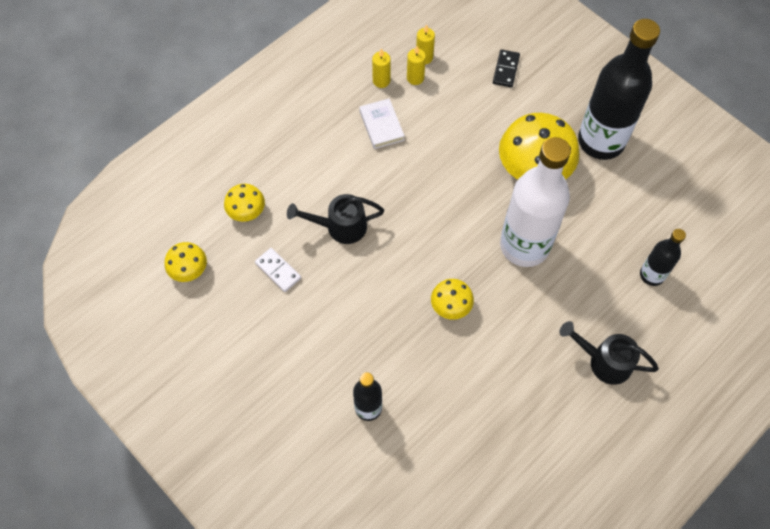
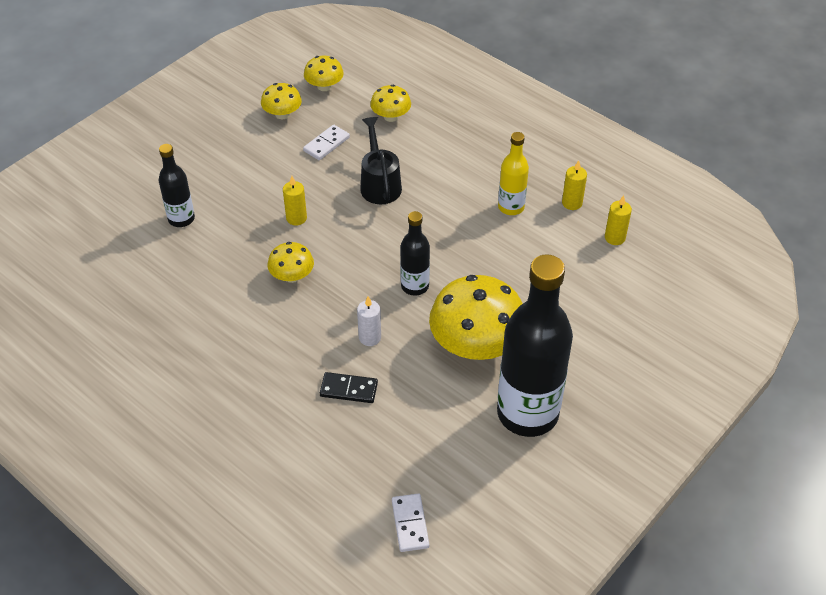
camera: 85 degrees right, 15 degrees down
(225, 311) = (282, 114): none -> yellow mushroom
(381, 126) = (511, 207): white book -> yellow bottle
(415, 78) = (583, 231): yellow candle -> yellow candle (296, 218)
(505, 70) = (616, 314): black domino -> black domino (349, 389)
(524, 246) = (370, 337): white bottle -> white candle
(604, 361) = (226, 413): black watering can -> none
(652, 275) = (339, 464): black bottle -> black bottle (415, 286)
(702, 228) = (410, 524): none -> white domino

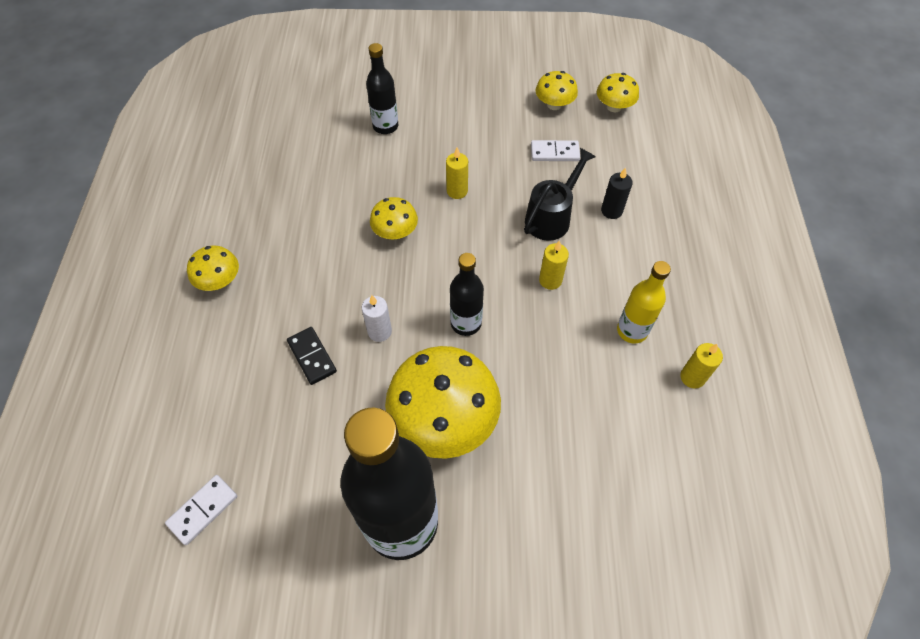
camera: 50 degrees right, 10 degrees up
(391, 116) = (634, 170): yellow mushroom -> yellow mushroom (219, 280)
(410, 151) = (611, 211): none -> black candle
(614, 238) = (690, 447): yellow candle -> yellow candle (550, 280)

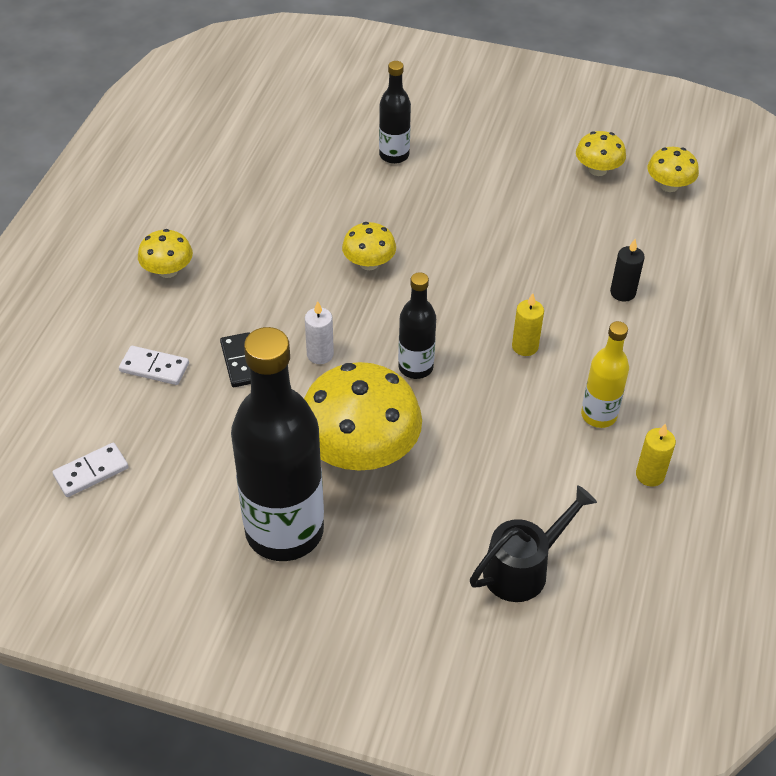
camera: 15 degrees right, 10 degrees down
(457, 191) = (452, 237): yellow candle -> none
(551, 217) = (550, 284): black watering can -> black watering can (523, 568)
(554, 152) = (579, 220): white domino -> white domino (154, 367)

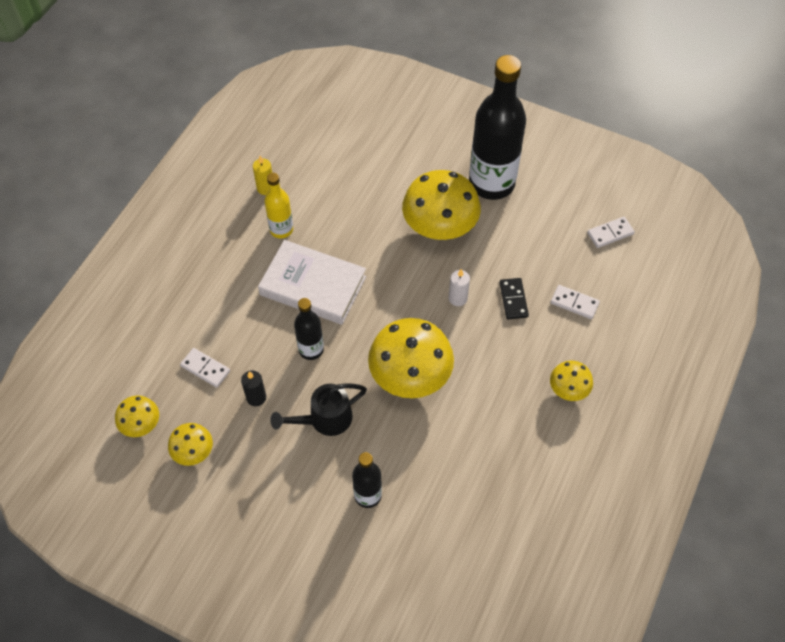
camera: 170 degrees left, 10 degrees up
(369, 263) = (410, 375): yellow mushroom -> yellow mushroom, size x1.97
(415, 367) = (393, 280): black bottle -> black bottle (311, 349)
(523, 568) = (358, 147): black watering can -> black watering can (324, 419)
(525, 346) = (313, 286): yellow candle -> white book
(622, 292) = (226, 321): black candle -> black candle (256, 397)
(623, 242) = (205, 368): none -> white domino

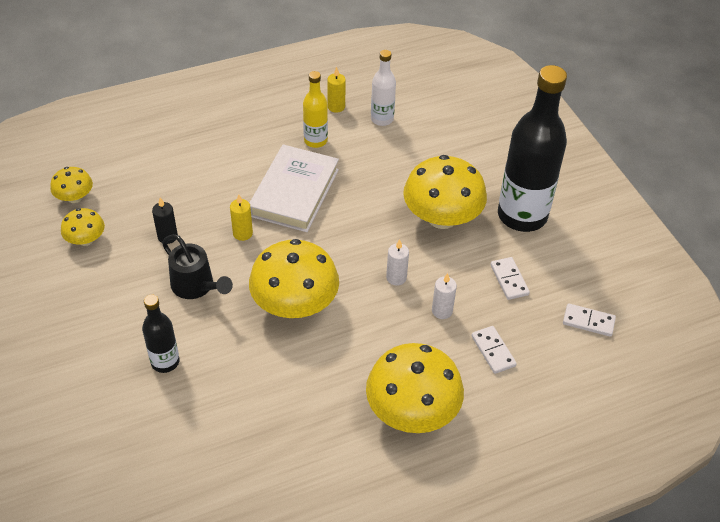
camera: 40 degrees right, 10 degrees down
(205, 368) = (156, 193): white domino -> white domino (509, 280)
(311, 349) = (242, 233): black bottle -> yellow candle
(312, 174) = (382, 119): none -> white bottle
(313, 286) = (294, 192): white book -> white book turned 45 degrees clockwise
(324, 419) = (196, 286): black watering can -> black watering can turned 150 degrees counterclockwise
(513, 300) = (442, 311): black domino -> white candle
(568, 389) = (412, 411): yellow mushroom -> yellow mushroom, size x1.97

